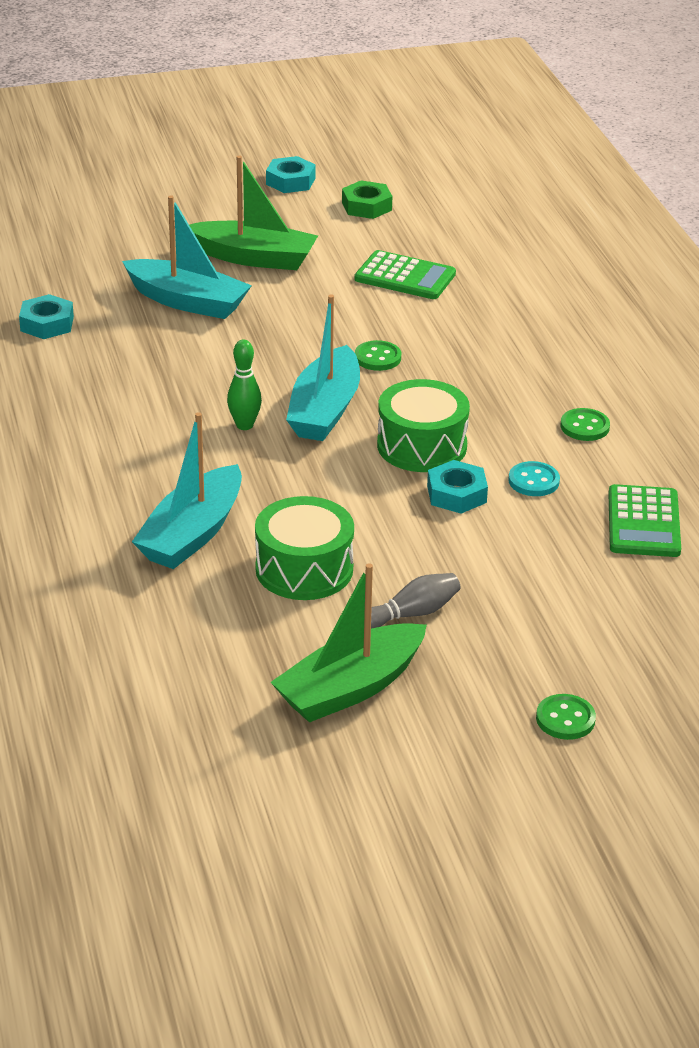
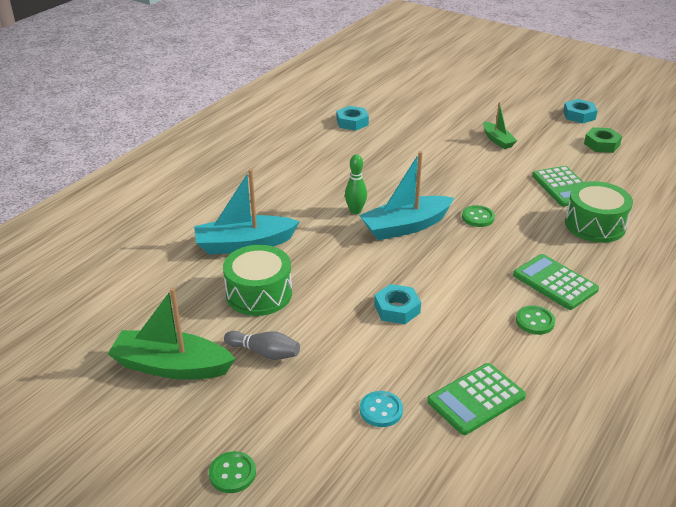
camera: 50 degrees right, 0 degrees up
(187, 301) = (430, 143): turquoise boat -> none
(254, 258) = (497, 140): green boat -> green boat, size x0.56
(422, 446) = (423, 273): green drum -> green drum (595, 225)
(533, 481) = (451, 331): turquoise button -> turquoise button (381, 410)
(546, 380) = (555, 282): none -> green calculator

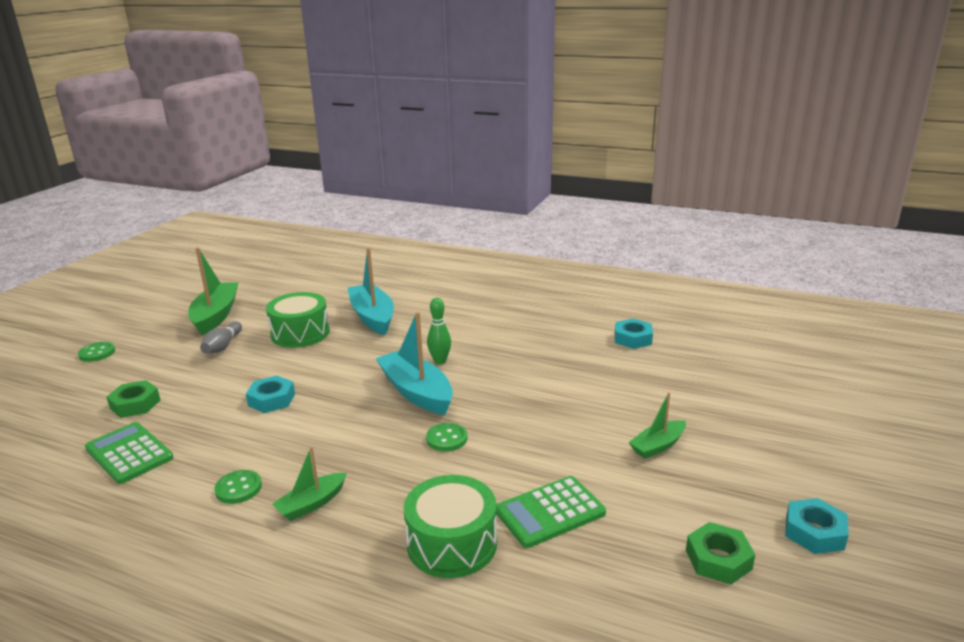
camera: 80 degrees right, 10 degrees down
(381, 410) = (135, 404): turquoise button -> green nut
(555, 282) = (312, 504): green calculator -> green boat

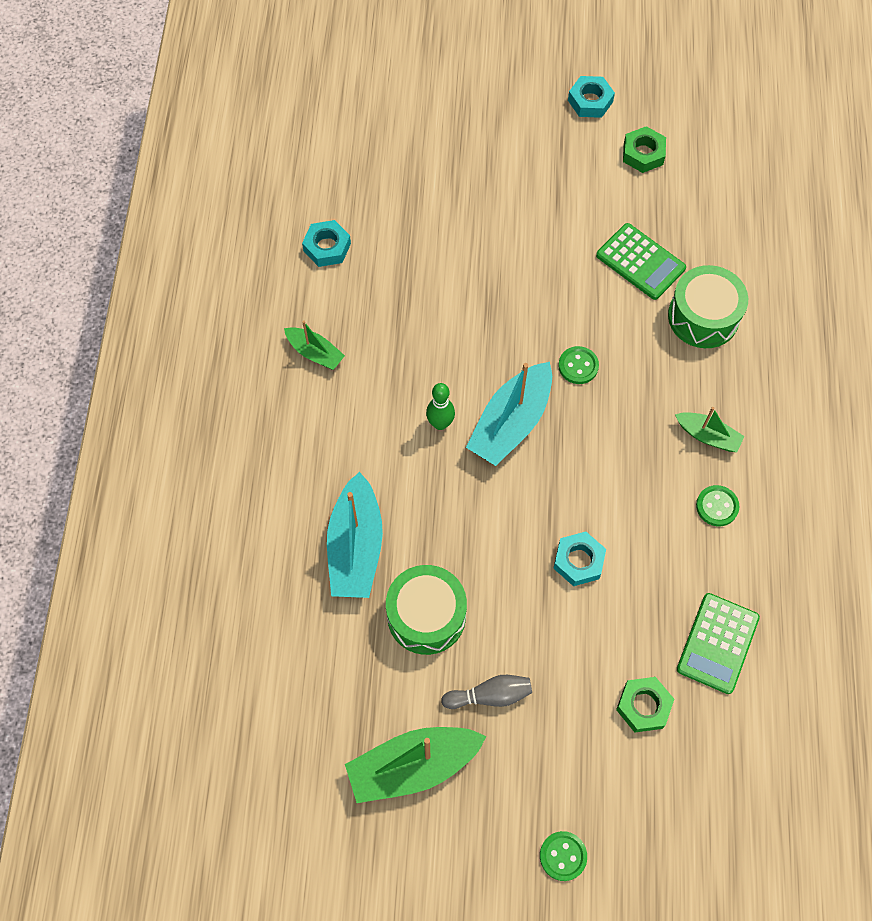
camera: 110 degrees left, 40 degrees up
(372, 317) = (356, 546): turquoise boat -> turquoise boat turned 45 degrees counterclockwise
(658, 446) = (523, 202): green boat -> green boat (315, 353)

